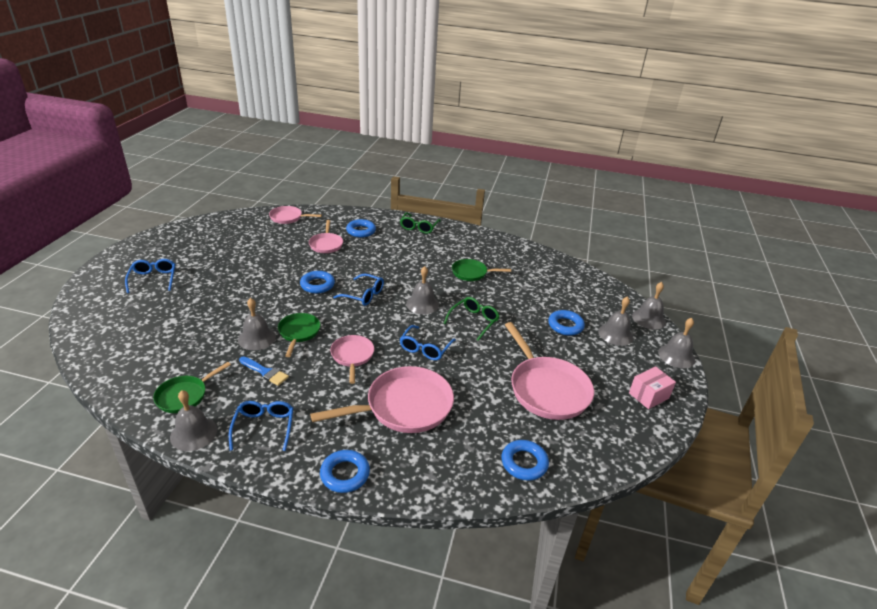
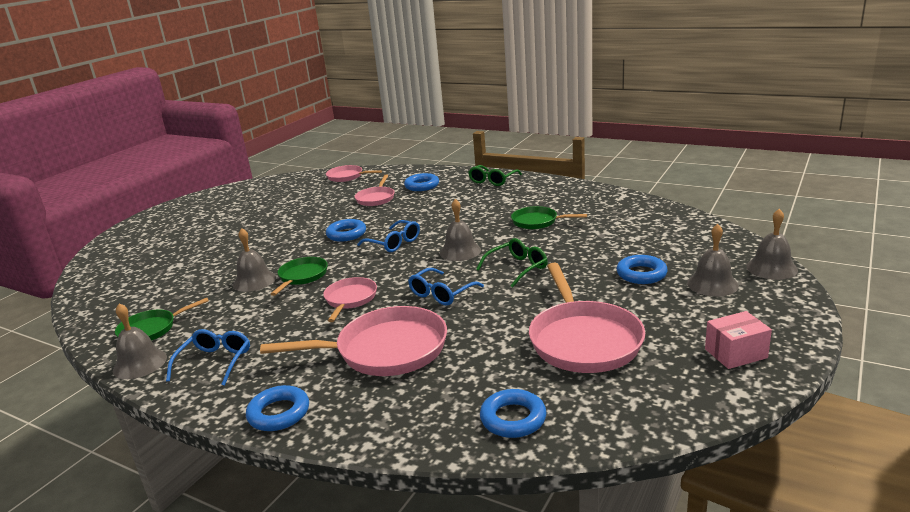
camera: 20 degrees right, 10 degrees down
(153, 279) = (181, 230): blue glasses -> none
(265, 372) = (245, 311): blue brush -> none
(676, 356) = (800, 310): grey bell -> none

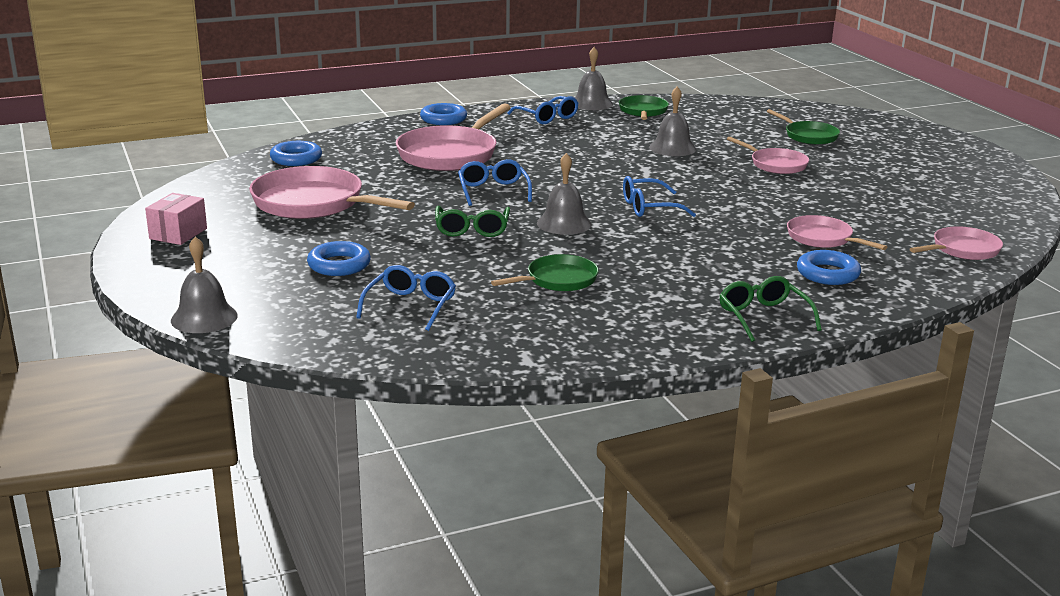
camera: 125 degrees right, 0 degrees up
(302, 277) = (644, 162): green pan -> green pan (808, 136)
(346, 234) = (721, 198): blue ring -> none
(350, 299) = (557, 165): pink pan -> pink pan (775, 164)
(637, 234) = (411, 306): none -> blue glasses
(712, 284) = (253, 279): grey bell -> none

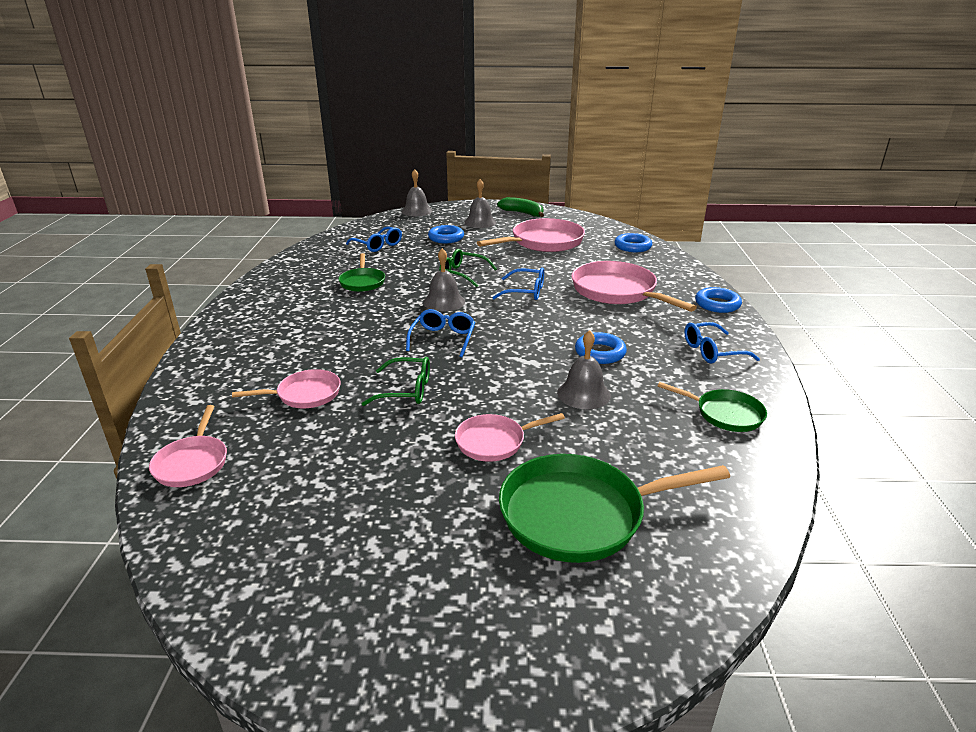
camera: 115 degrees right, 5 degrees up
(178, 234) = (522, 213): pink box -> green banana
(591, 103) = (764, 389): grey bell -> grey bell (480, 222)
(763, 317) = (236, 326): green glasses -> green glasses (406, 390)
(808, 136) = (580, 514): green pan -> green pan, size x1.79
(827, 274) = (251, 371): blue ring -> blue ring (600, 353)

